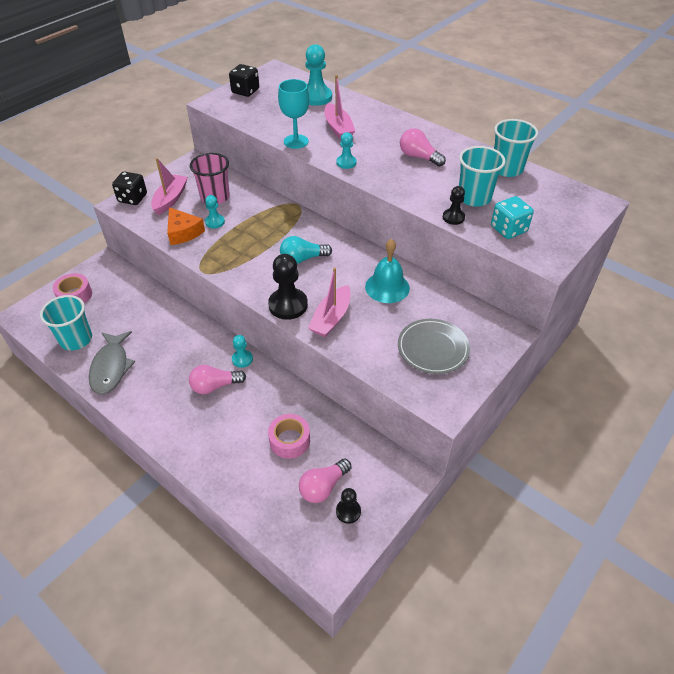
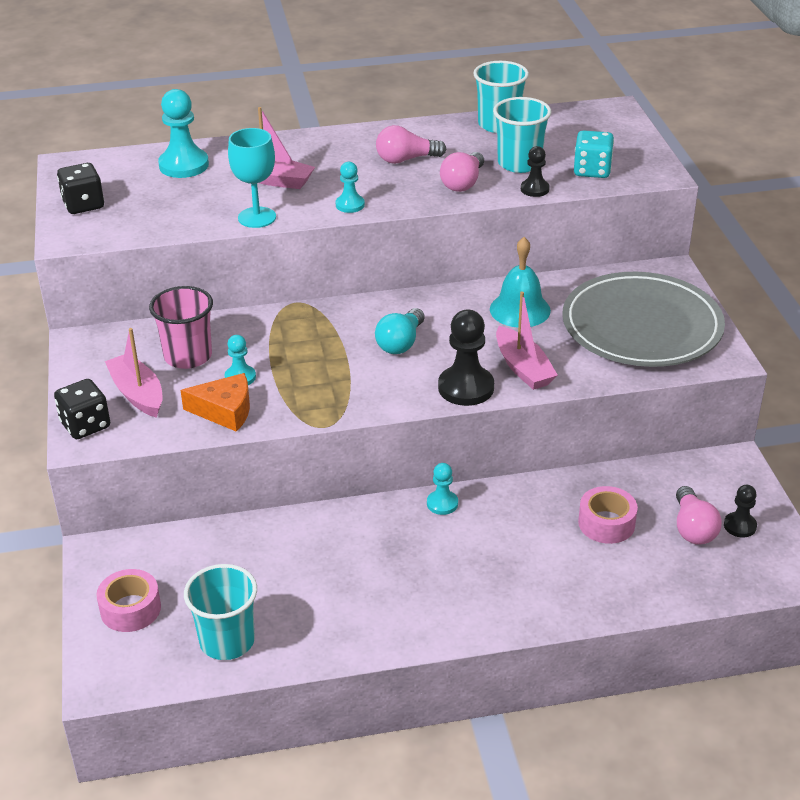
camera: 50 degrees left, 10 degrees down
(111, 368) = (324, 626): grey fish -> none
(215, 386) = (461, 545): pink light bulb -> pink light bulb (463, 183)
(433, 348) = (641, 326): grey plate -> grey plate, size x1.75

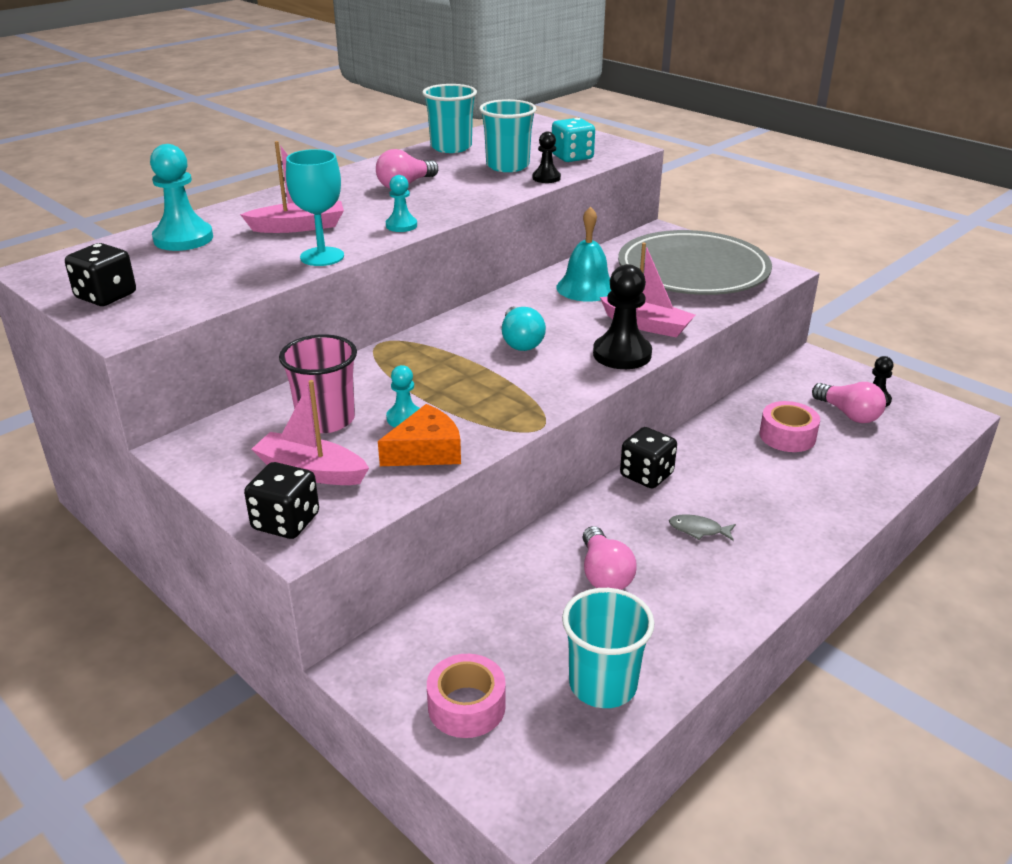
camera: 35 degrees left, 5 degrees down
(427, 567) = (698, 530): none -> grey fish
(442, 504) = (646, 475): turquoise pawn -> black dice
(463, 183) = (480, 188): pink light bulb -> pink light bulb (604, 574)

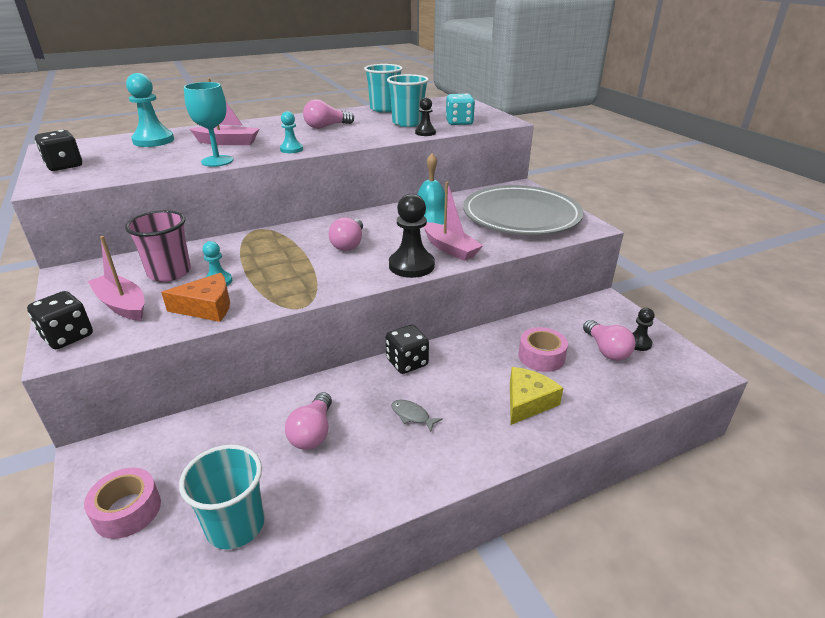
camera: 20 degrees right, 0 degrees up
(521, 341) = (349, 244): turquoise light bulb -> pink light bulb
(807, 487) = (527, 402): none -> yellow cheese

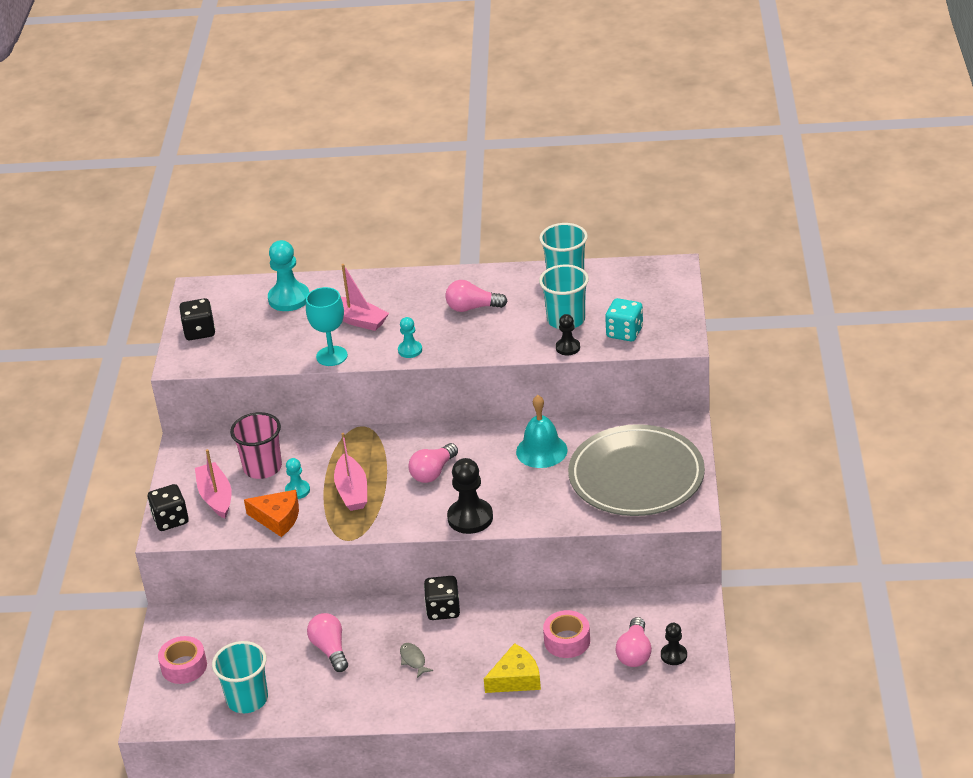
camera: 30 degrees right, 5 degrees up
(313, 432) = (330, 649): pink light bulb -> pink light bulb turned 120 degrees clockwise
(450, 248) = (522, 505): pink boat -> pink boat (352, 491)

